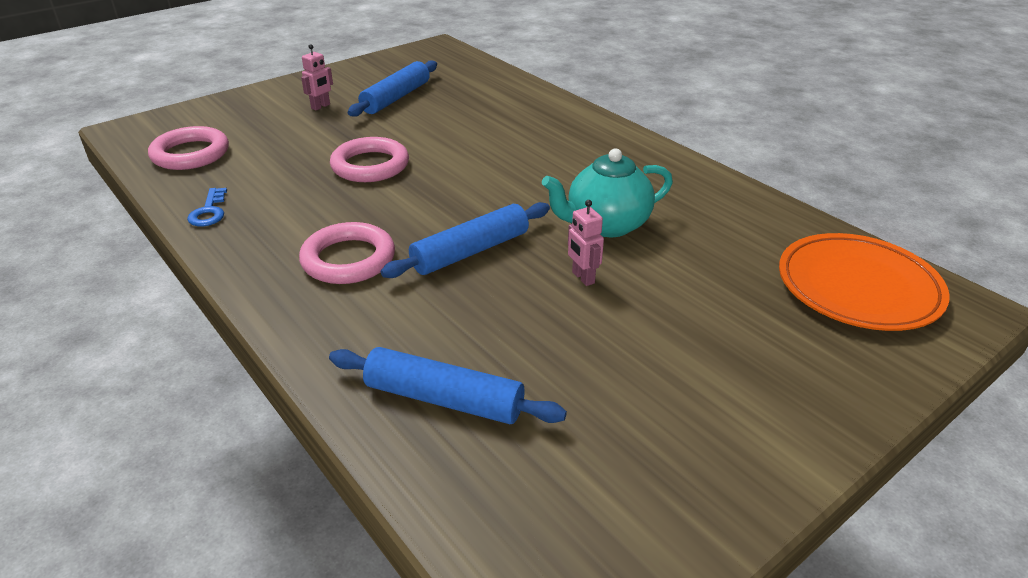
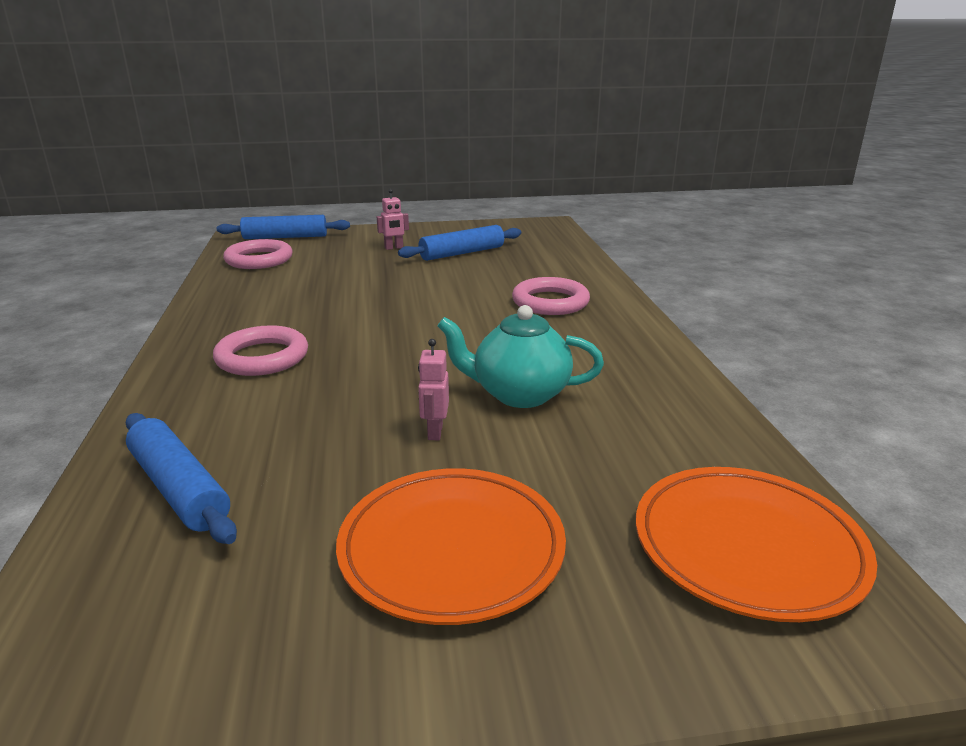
camera: 30 degrees right, 10 degrees down
(209, 211) = (217, 299): blue key -> none
(370, 165) = (374, 296): pink ring -> pink ring (550, 302)
(470, 251) = (364, 380): blue rolling pin -> blue rolling pin (285, 237)
(699, 360) = (451, 549): none -> orange plate

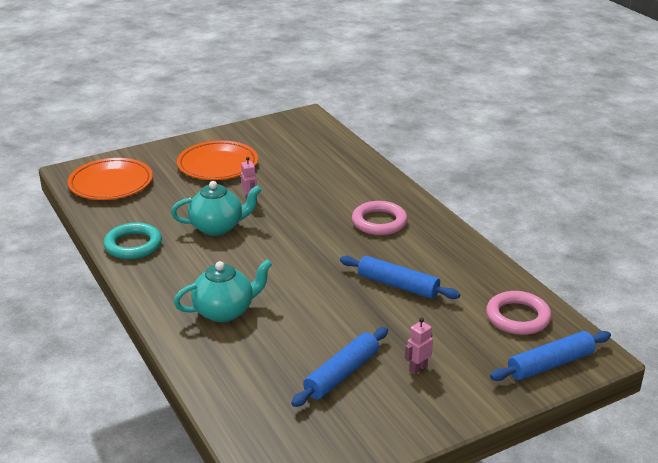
camera: 160 degrees right, 5 degrees up
(179, 488) = (334, 163): blue rolling pin -> blue rolling pin (398, 285)
(550, 302) = (225, 311): pink ring -> turquoise teapot
(671, 391) = (133, 245): none -> turquoise ring

